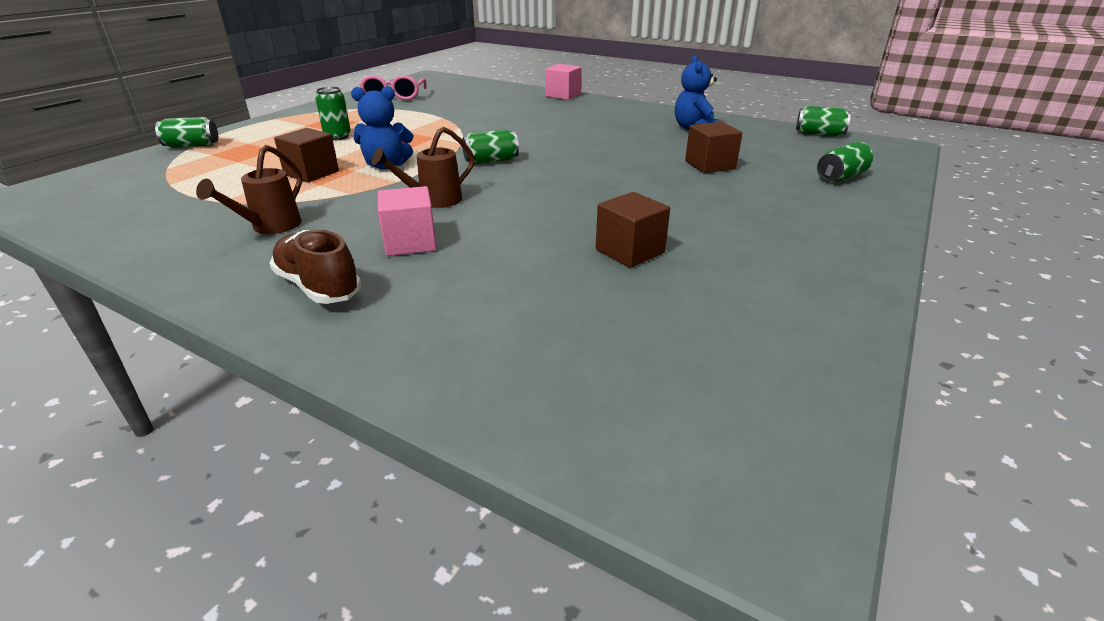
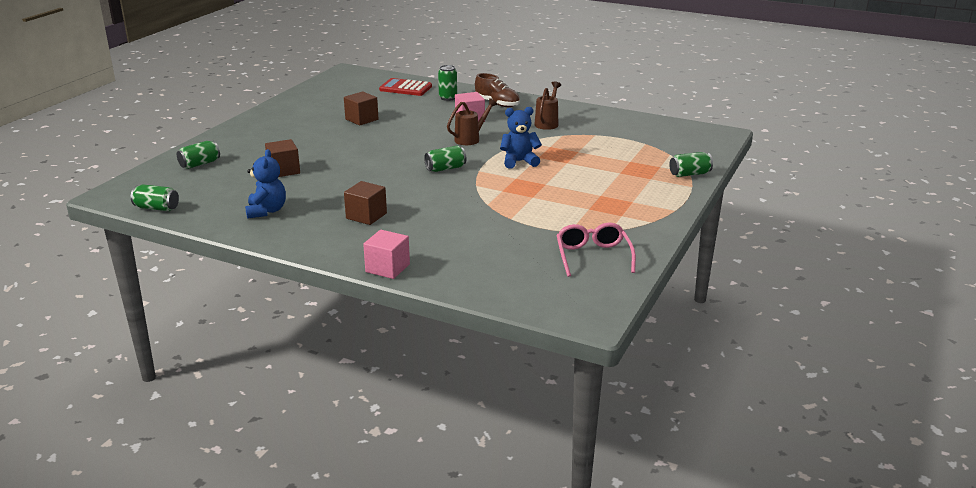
camera: 175 degrees right, 5 degrees down
(311, 173) = (565, 154): brown cube -> brown cube (366, 216)
(338, 137) = (585, 188): green can -> green can (448, 98)
(531, 368) = (405, 88): none -> red calculator

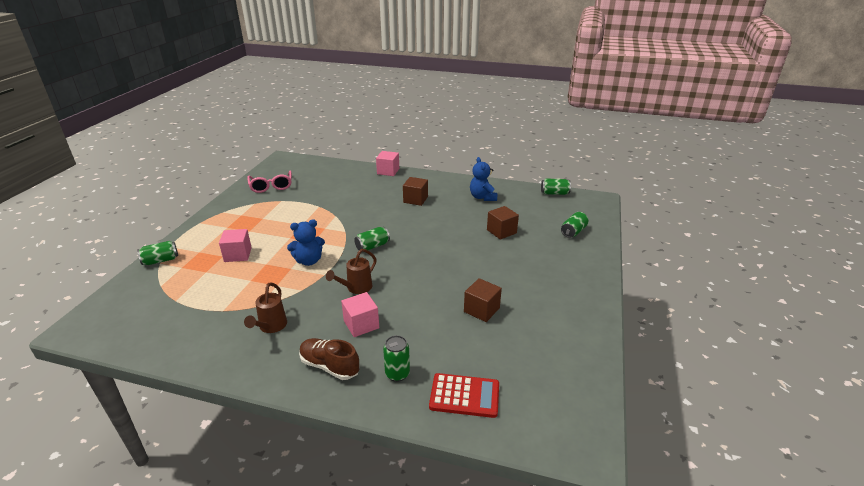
camera: 170 degrees right, 5 degrees up
(602, 172) = (238, 255): none -> pink cube

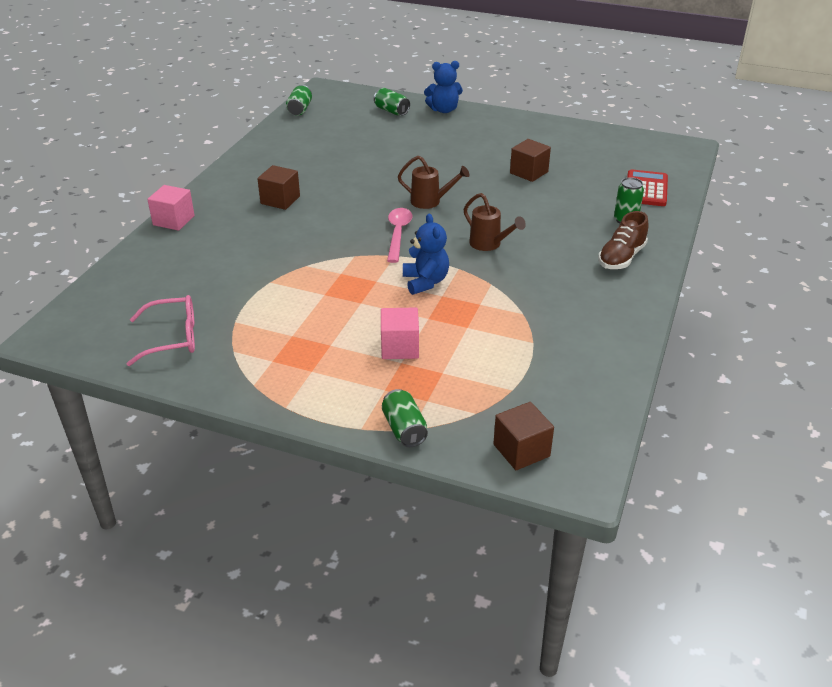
camera: 85 degrees left, 5 degrees up
(271, 327) = (563, 300): brown watering can -> brown watering can (430, 202)
(361, 324) = (555, 240): pink cube -> none
(372, 246) = (398, 234): green can -> pink spoon
(482, 197) = (292, 153): blue teddy bear -> blue teddy bear (443, 110)
(501, 231) = (381, 149): brown cube -> brown cube (521, 450)

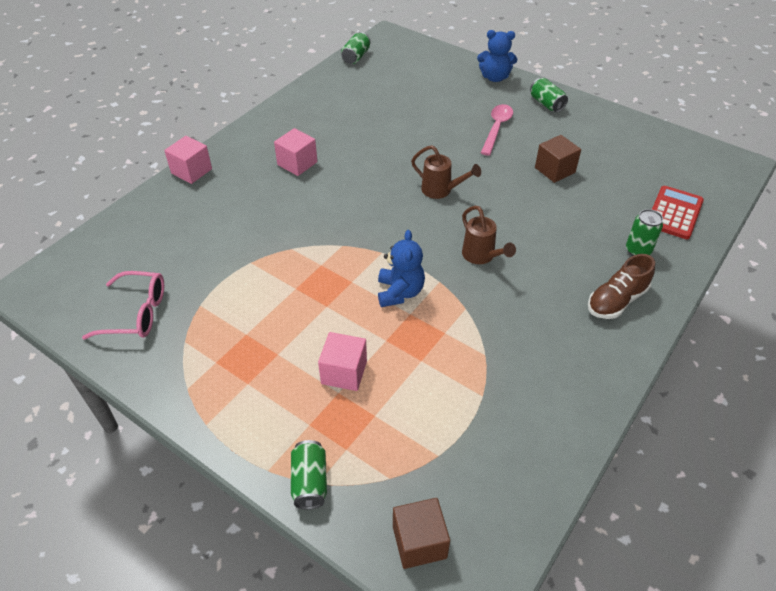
camera: 15 degrees right, 10 degrees up
(280, 200) = (297, 163): brown cube -> pink cube
(391, 111) = (442, 71): green can -> green can (546, 104)
(398, 234) = (394, 225): pink spoon -> pink spoon (496, 128)

